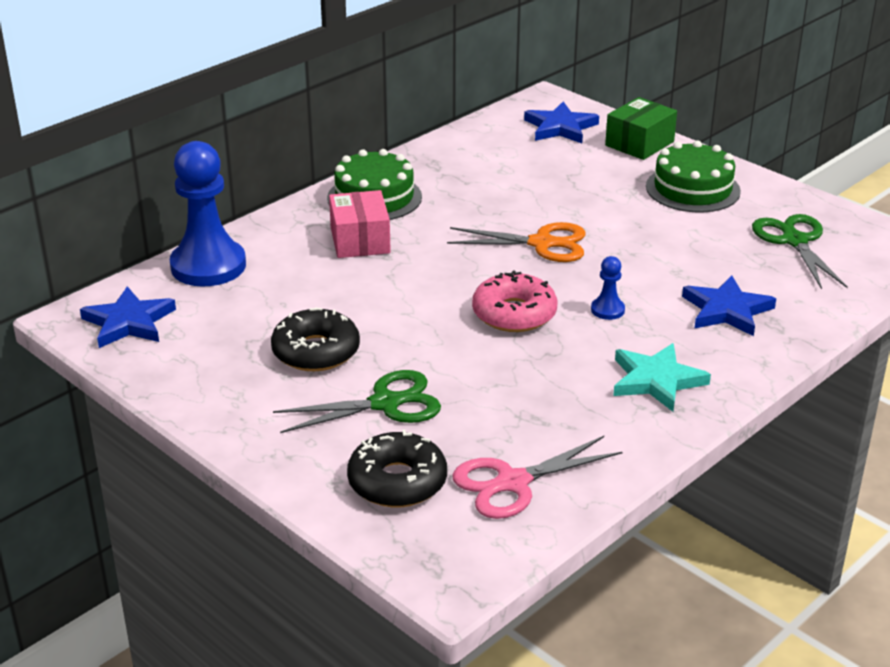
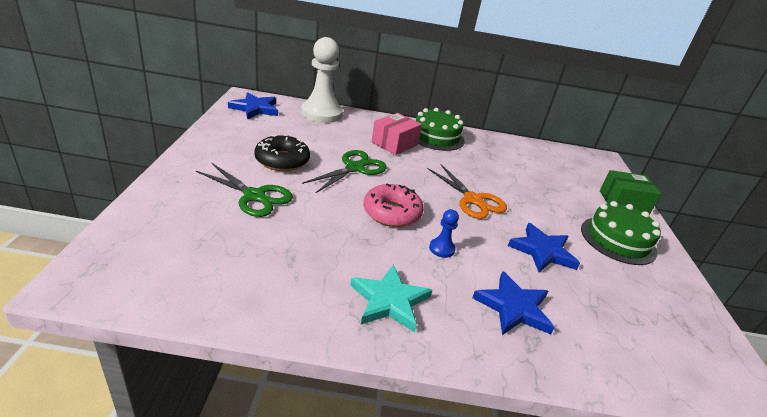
camera: 45 degrees right, 0 degrees up
(208, 266) = (321, 113): blue pawn -> white pawn
(397, 482) = (177, 225): black donut -> none
(513, 483) = (209, 273): pink scissors -> none
(560, 127) = (587, 170): blue star -> blue star (542, 251)
(794, 241) = (643, 313): green scissors -> green scissors (354, 168)

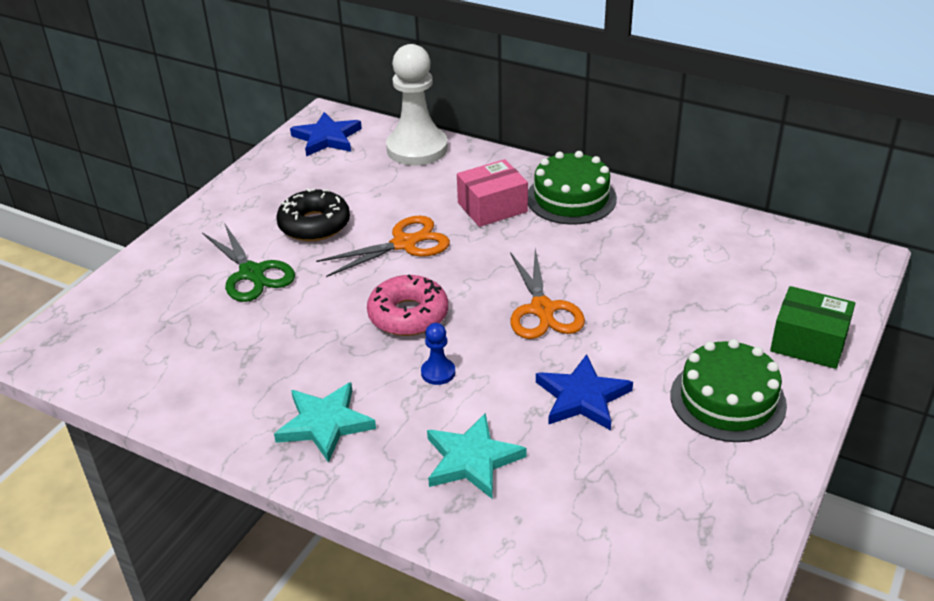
camera: 30 degrees right, 5 degrees up
(354, 168) = (404, 244): green scissors -> orange scissors
(513, 307) = (472, 459): blue star -> turquoise star

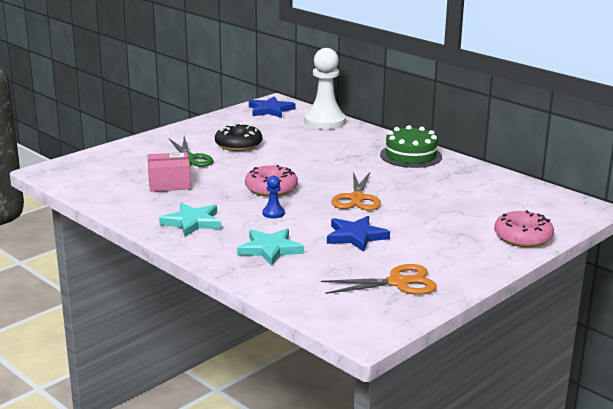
camera: 15 degrees right, 15 degrees down
(404, 244) = (289, 160): orange scissors -> orange scissors (398, 282)
(492, 207) = (356, 152): pink box -> pink box (169, 183)
(727, 400) = (449, 252): green cake -> none
(808, 342) = (523, 237): green box -> pink donut

